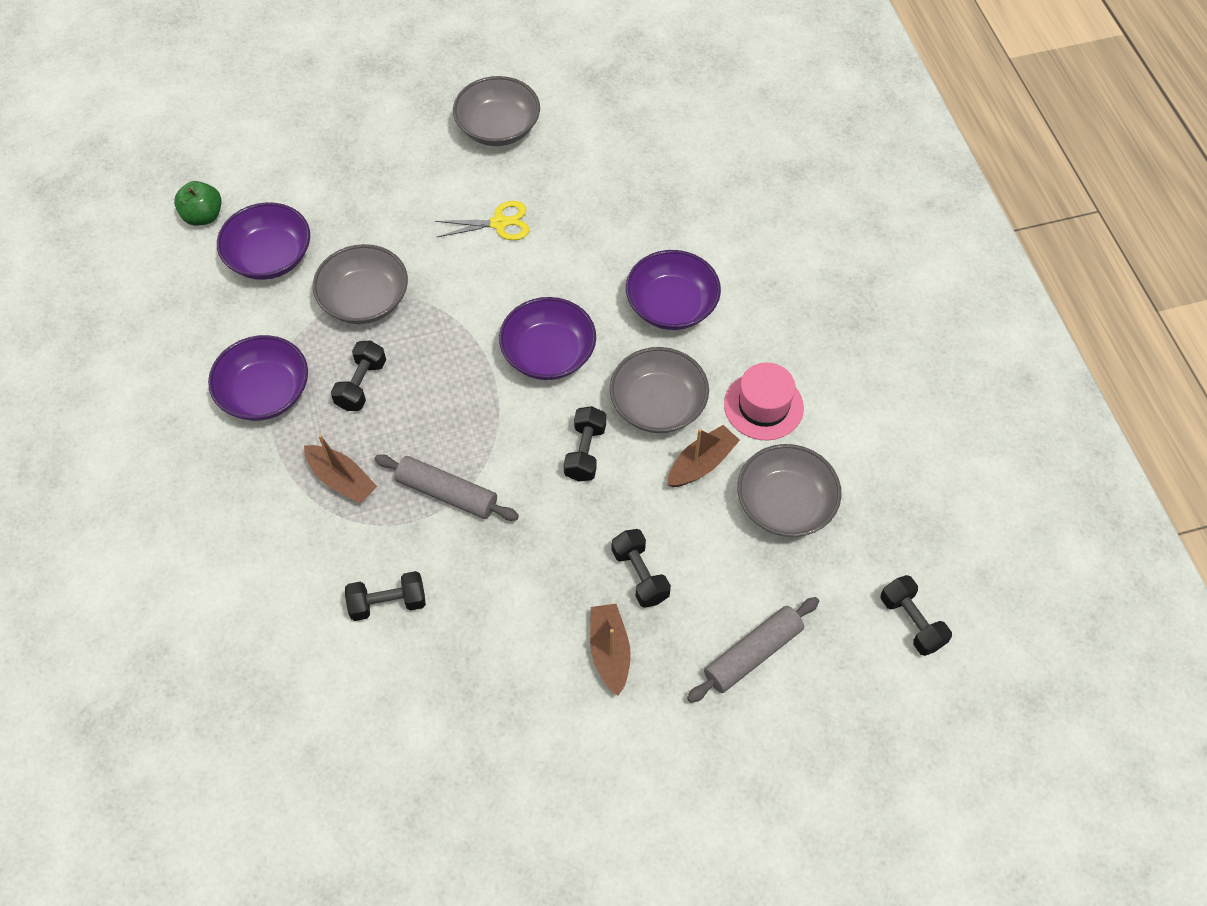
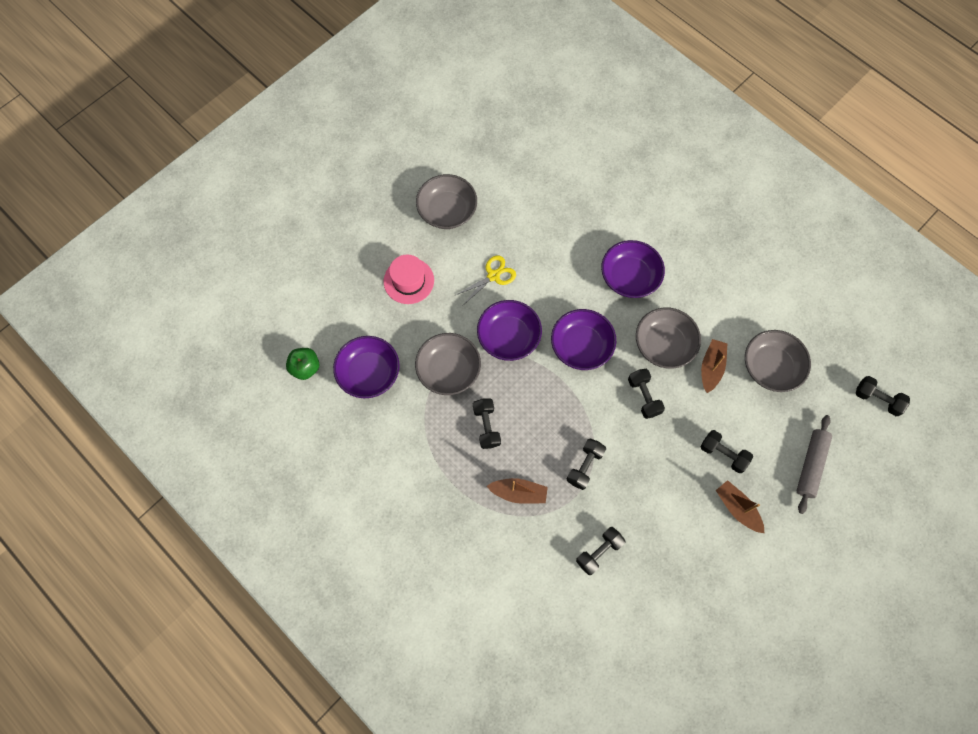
camera: 30 degrees left, 10 degrees up
(265, 393) = (433, 464): purple bowl -> purple bowl (508, 337)
(447, 493) = (585, 466): grey rolling pin -> black dumbbell
(763, 406) = (721, 313): pink hat -> pink hat (408, 281)

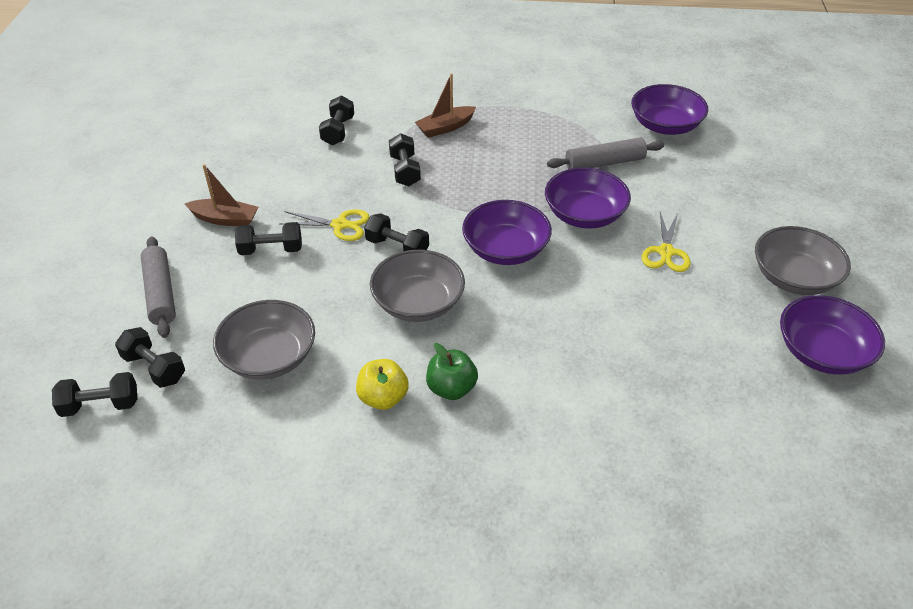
camera: 140 degrees right, 25 degrees down
(305, 368) = (717, 102): green apple -> green apple (451, 388)
(408, 281) = (734, 199): pink hat -> none
(448, 370) = (604, 163): grey bowl -> grey rolling pin
(486, 426) = (523, 148): black dumbbell -> black dumbbell (154, 368)
(629, 277) = (524, 344): purple bowl -> purple bowl (822, 352)
(665, 444) = (340, 225): none -> yellow scissors
(711, 367) = (343, 314): brown boat -> none
(727, 298) = (383, 398): none -> yellow apple

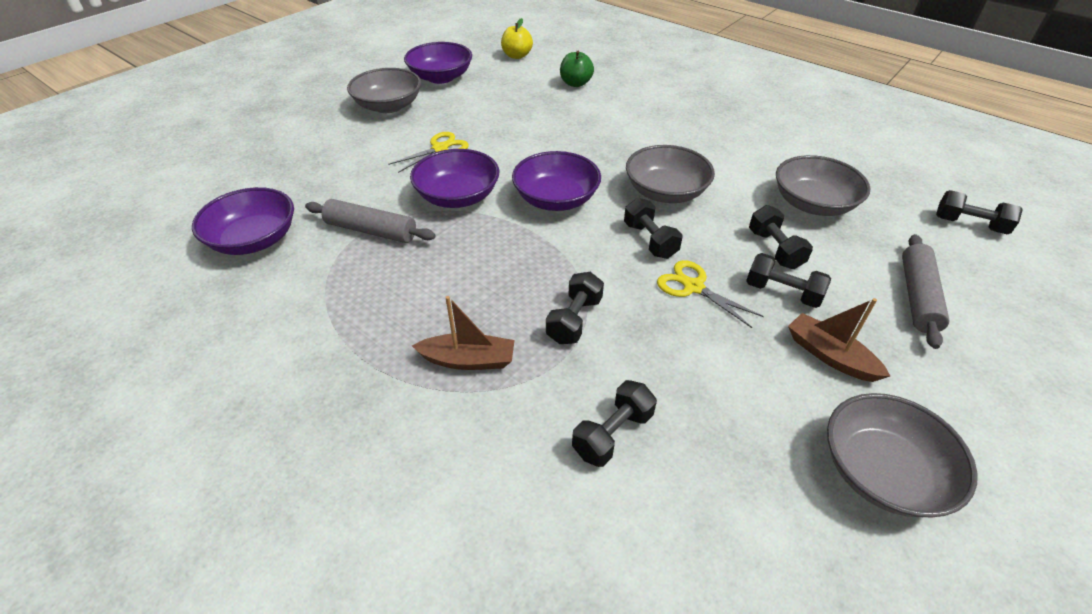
camera: 145 degrees left, 0 degrees up
(154, 368) = (921, 233): black dumbbell -> black dumbbell (774, 249)
(185, 172) = (882, 472): none -> grey bowl
(383, 398) = (733, 151): yellow apple -> yellow apple (517, 56)
(451, 388) = (682, 139): green apple -> green apple (575, 83)

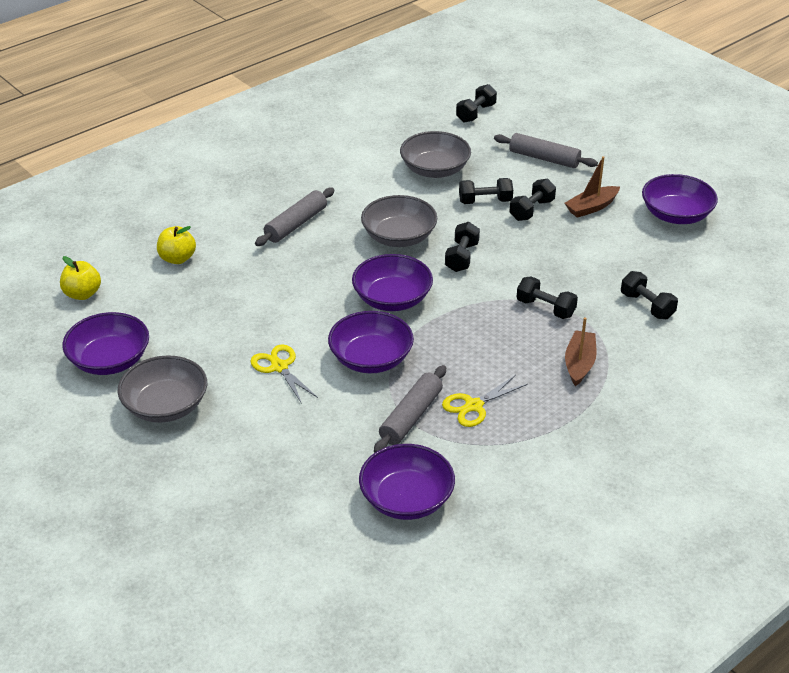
camera: 80 degrees left, 5 degrees down
(575, 83) = (177, 258): green apple -> yellow apple
(650, 240) = (462, 257): black dumbbell -> black dumbbell turned 60 degrees counterclockwise
(654, 130) = (296, 224): none -> grey rolling pin
(693, 287) = (519, 247): yellow scissors -> yellow scissors (474, 406)
(882, 472) = (676, 215): grey bowl -> purple bowl

